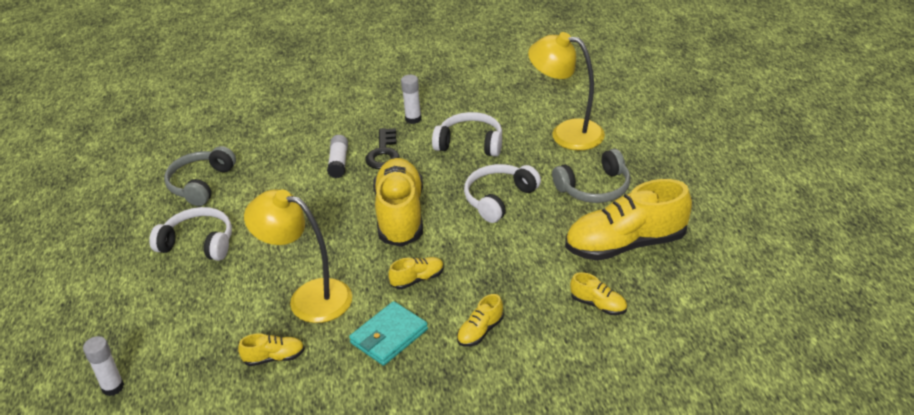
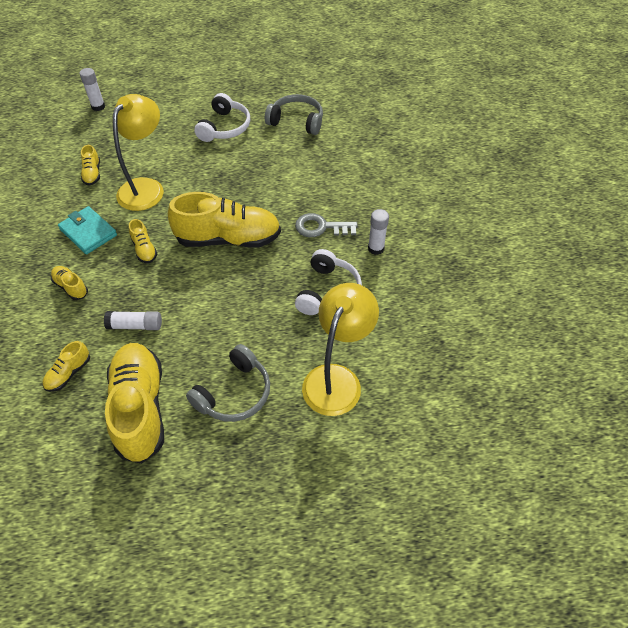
camera: 90 degrees right, 15 degrees up
(338, 163) = (311, 198): white glue stick -> white glue stick (135, 325)
(384, 153) = (321, 227): black key -> grey key
(499, 199) = (235, 310): white headphones -> none
(594, 188) = (234, 393): grey headphones -> grey headphones turned 120 degrees counterclockwise

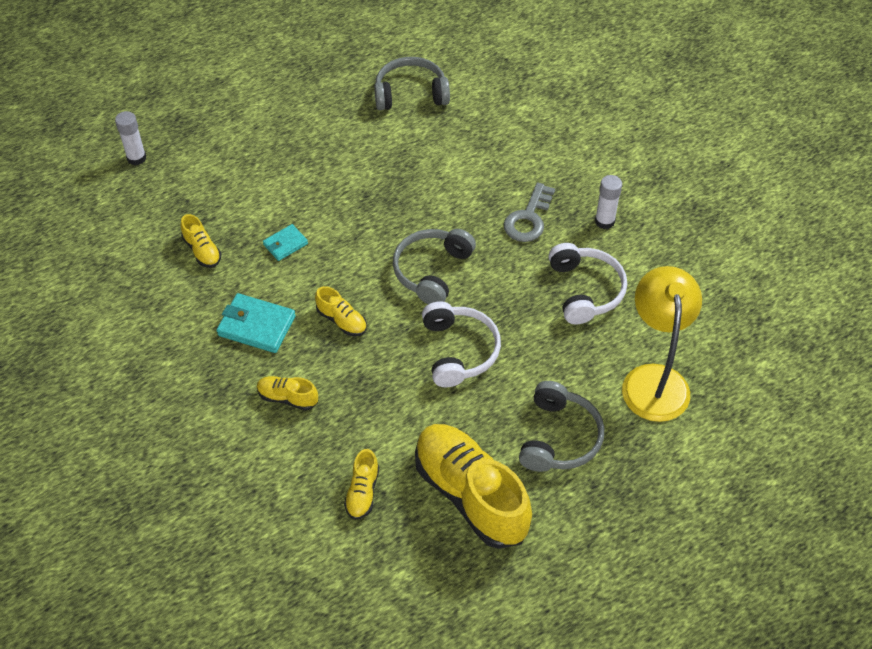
camera: 25 degrees left, 0 degrees up
(135, 325) = (398, 411): white glue stick -> none
(146, 187) = (285, 244): yellow lamp -> turquoise wallet
(225, 127) = (326, 131): white headphones -> white headphones (459, 351)
(228, 239) = (432, 271): yellow shoe -> grey headphones
(321, 227) = (528, 218): grey key -> grey key turned 45 degrees counterclockwise

